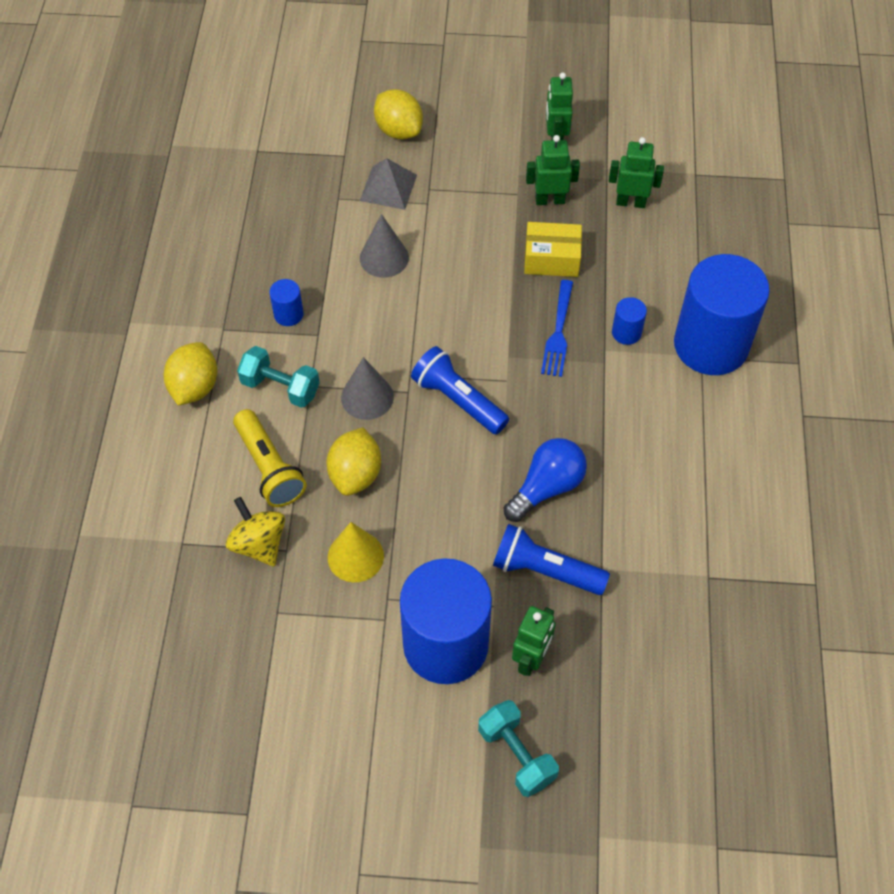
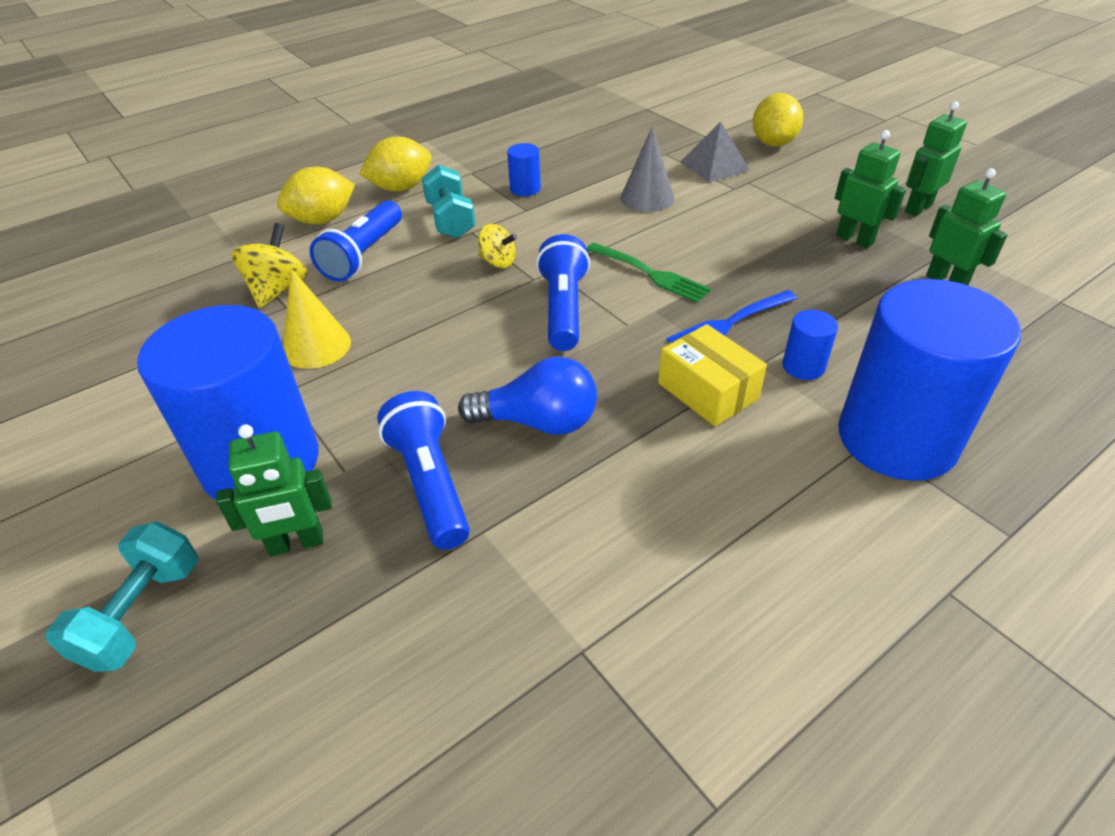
camera: 50 degrees right, 15 degrees down
(269, 468) = (364, 255): yellow flashlight -> blue flashlight
(355, 474) = (408, 299): yellow lemon -> yellow lemon (322, 220)
(367, 397) = (498, 262): grey cone -> yellow spinning top
(470, 328) = (649, 273): none -> green fork
(551, 259) = (799, 274): yellow box -> yellow box (708, 391)

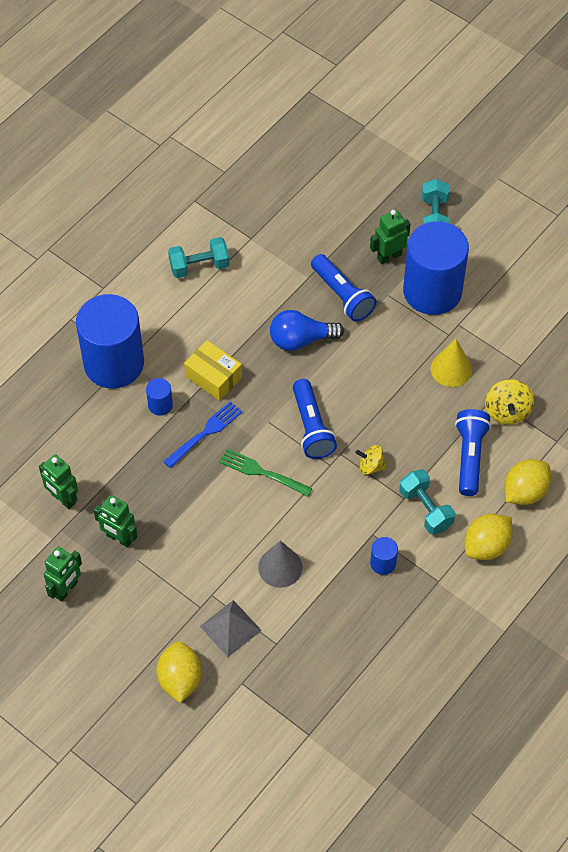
camera: 165 degrees right, 15 degrees up
(718, 601) = (199, 266): none -> turquoise dumbbell

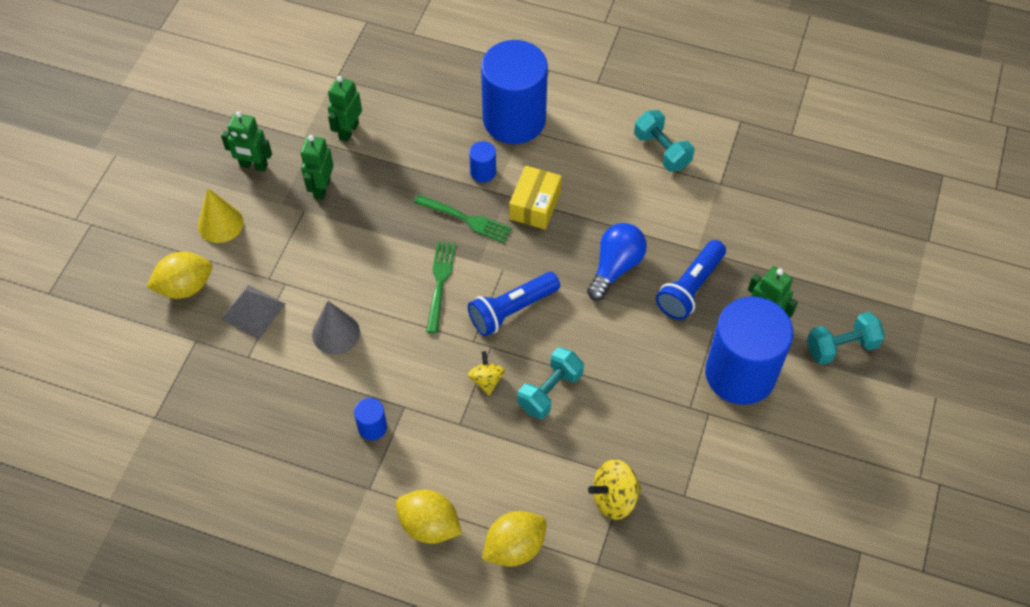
camera: 70 degrees right, 0 degrees up
(204, 433) = (465, 219): blue fork -> green fork
(301, 340) = (615, 267): blue light bulb -> blue light bulb turned 60 degrees clockwise
(425, 509) = (453, 449): turquoise dumbbell -> turquoise dumbbell (550, 391)
(451, 369) = (645, 423): yellow cone -> yellow cone (220, 224)
(469, 456) = (538, 475): blue flashlight -> none
(525, 492) = (514, 547): yellow lemon -> yellow lemon turned 60 degrees counterclockwise

